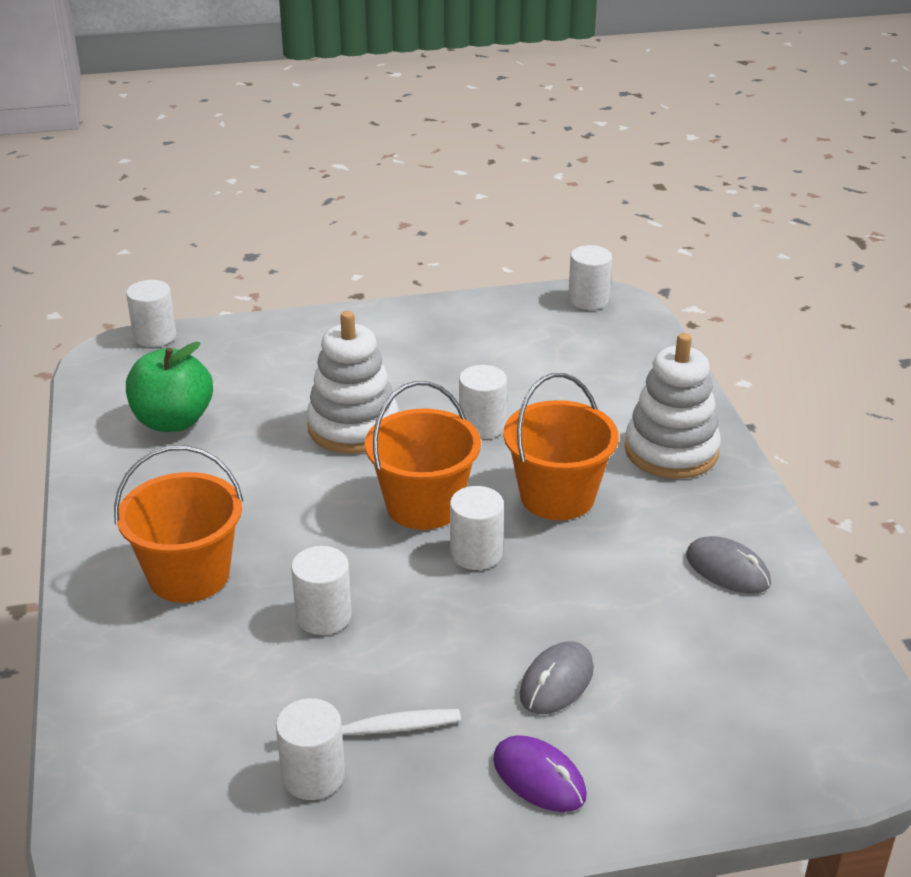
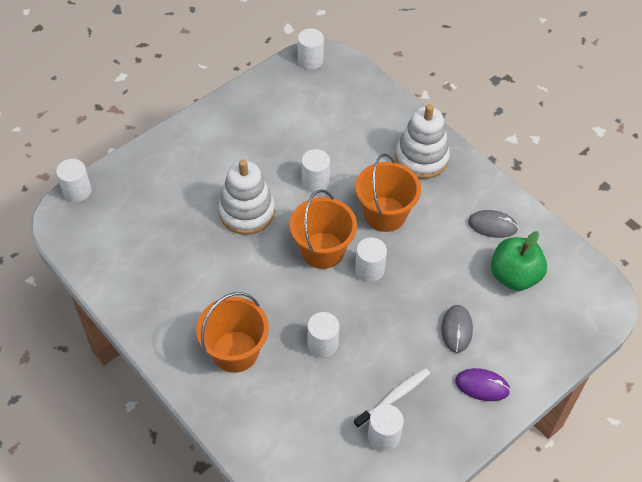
camera: 30 degrees left, 20 degrees up
(173, 421) = (142, 251): green apple -> green apple (514, 276)

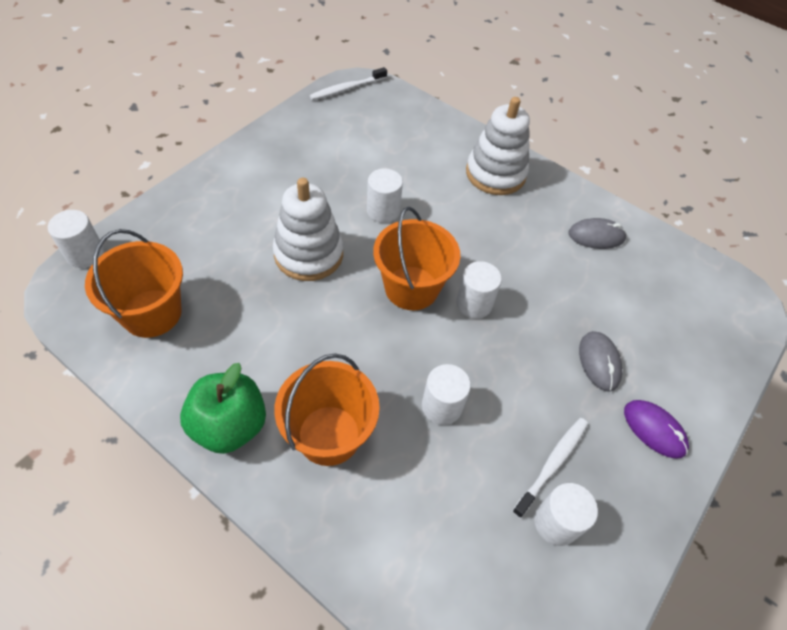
camera: 15 degrees left, 0 degrees up
(310, 60) = (347, 88): white cylinder -> white toothbrush
(385, 214) = (473, 238): orange bucket -> orange bucket (152, 313)
(482, 386) = (654, 430): purple mouse -> purple mouse turned 45 degrees clockwise
(514, 276) = (641, 289): green apple -> green apple (229, 425)

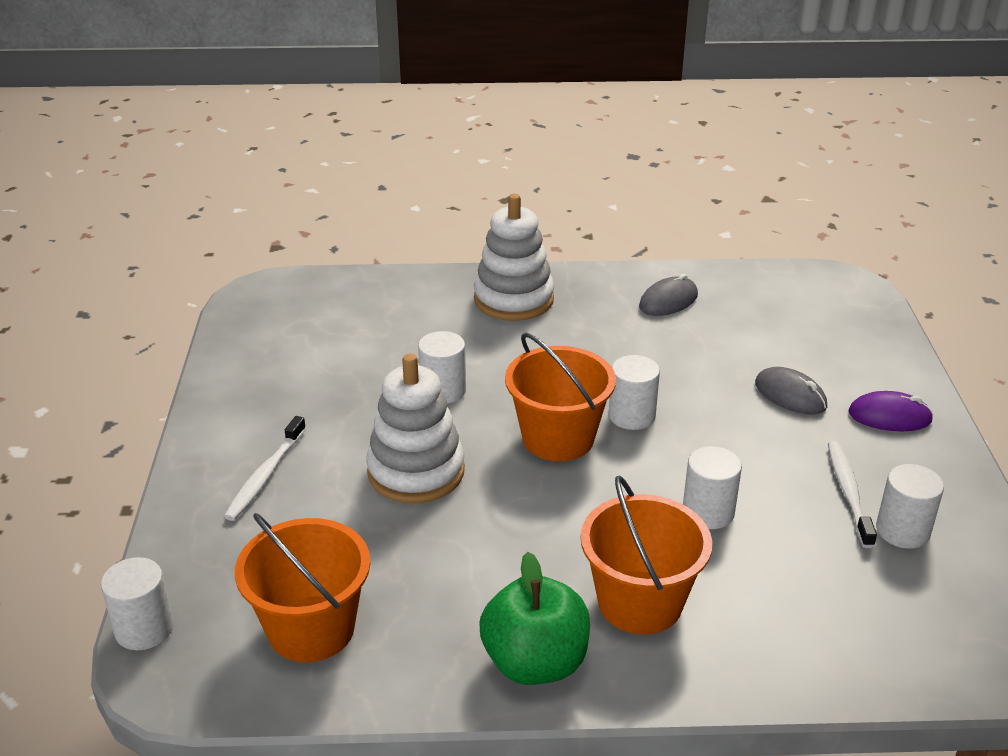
camera: 35 degrees left, 20 degrees down
(347, 88) = (253, 303): white toothbrush -> white toothbrush (265, 475)

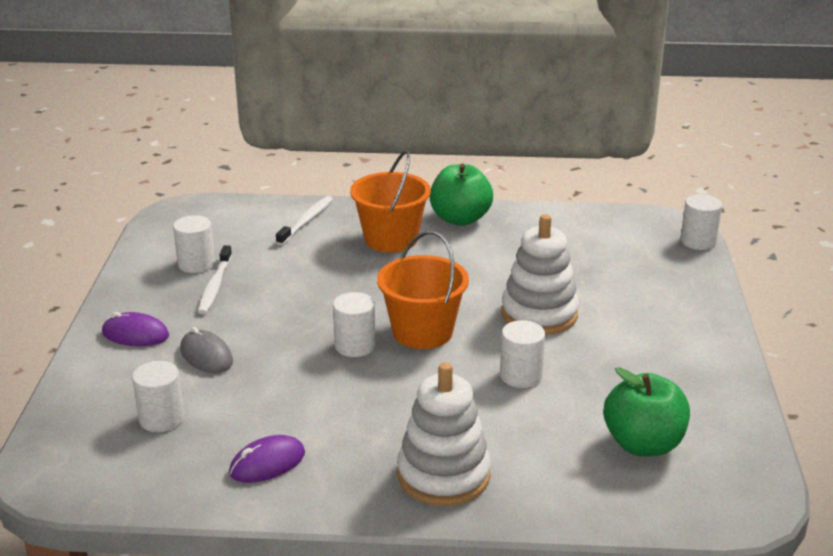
camera: 175 degrees left, 5 degrees down
(265, 475) = (658, 317): white toothbrush -> white toothbrush (306, 221)
(311, 629) = (594, 237): orange bucket -> none
(332, 332) = (643, 444): none -> green apple
(668, 301) = (267, 463): grey mouse -> purple mouse
(708, 512) = (324, 280): white cylinder -> white cylinder (161, 419)

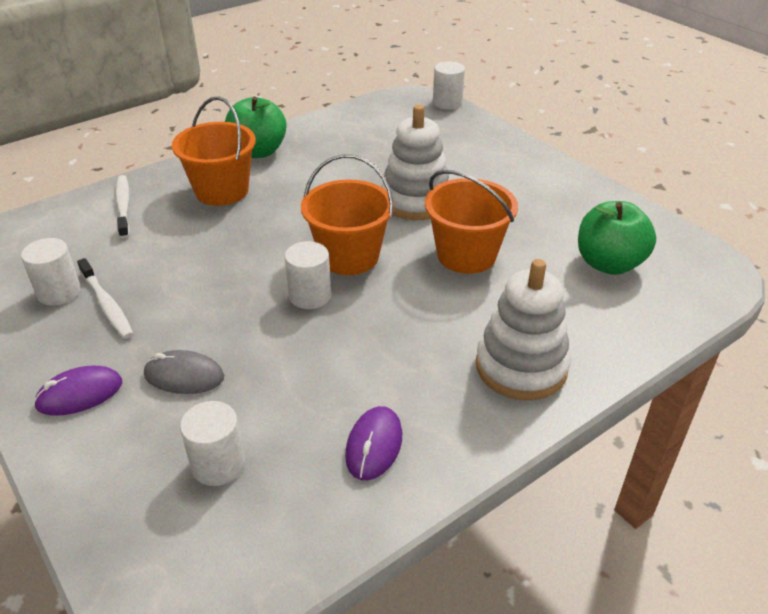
camera: 40 degrees left, 10 degrees up
(521, 376) = (466, 255): white cylinder -> orange bucket

